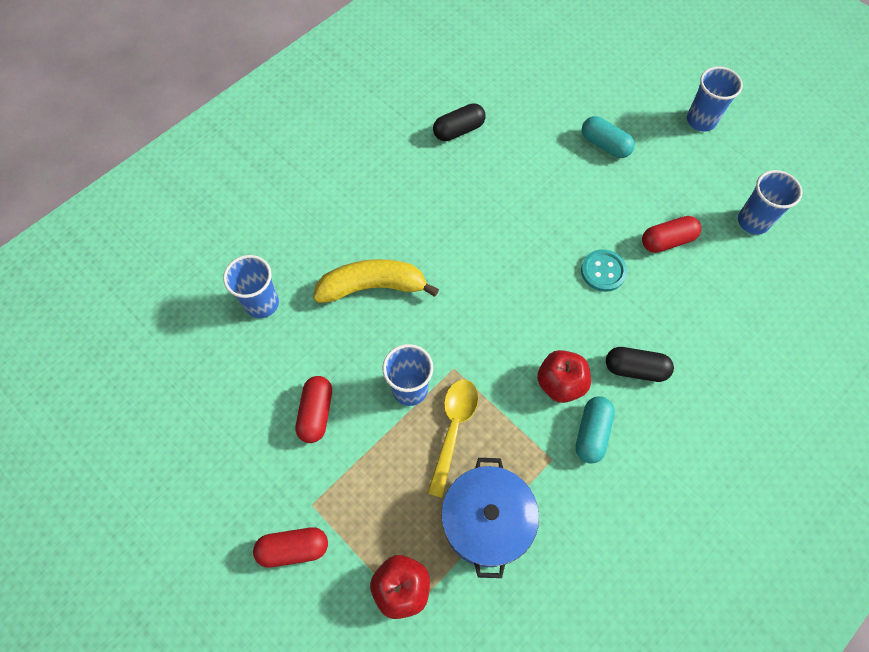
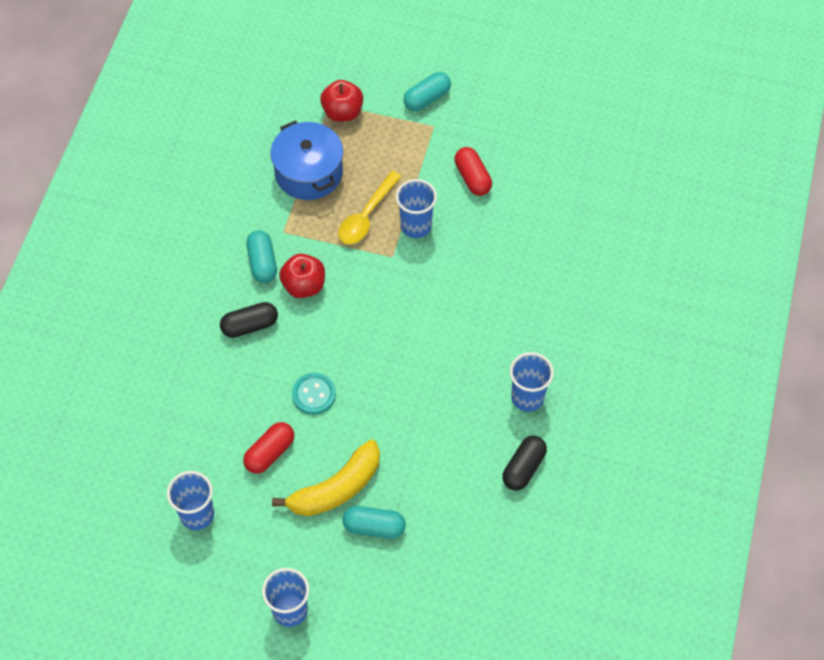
camera: 150 degrees right, 5 degrees down
(262, 303) = (573, 228): blue cup -> blue cup (527, 397)
(293, 548) = (427, 98): red capsule -> turquoise capsule
(373, 287) = (497, 284): yellow banana -> yellow banana (336, 488)
(453, 429) = (366, 216): yellow spoon -> yellow spoon turned 45 degrees clockwise

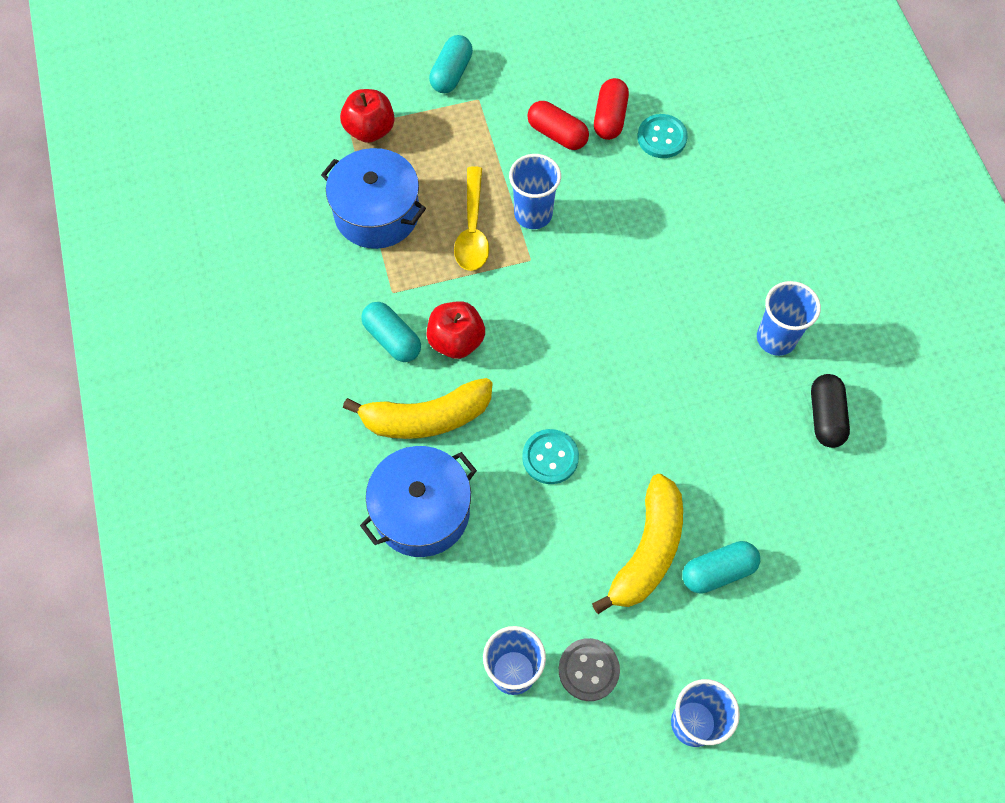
camera: 30 degrees left, 5 degrees up
(207, 384) = (421, 511): none -> blue pot
(245, 540) = (588, 670): none -> grey button
(250, 326) = (426, 417): black capsule -> yellow banana
(270, 453) = (547, 552): red capsule -> red capsule (610, 118)
(547, 216) = (662, 137): none -> turquoise button

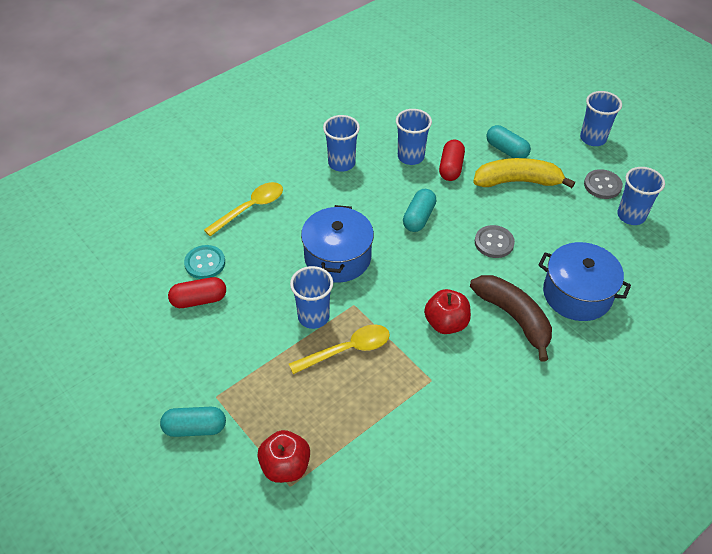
camera: 115 degrees left, 15 degrees down
(377, 213) = (367, 422): blue pot -> blue pot (337, 257)
(392, 339) = (469, 363): turquoise capsule -> turquoise capsule (418, 217)
(426, 417) = (514, 317): yellow banana -> brown banana
(550, 457) = (494, 243): turquoise button -> grey button
(557, 134) = (230, 328): red capsule -> red capsule (451, 168)
(732, 207) = (250, 208): none -> yellow spoon
(755, 431) = (410, 157): none -> blue cup
(825, 417) = (381, 131): black capsule -> none

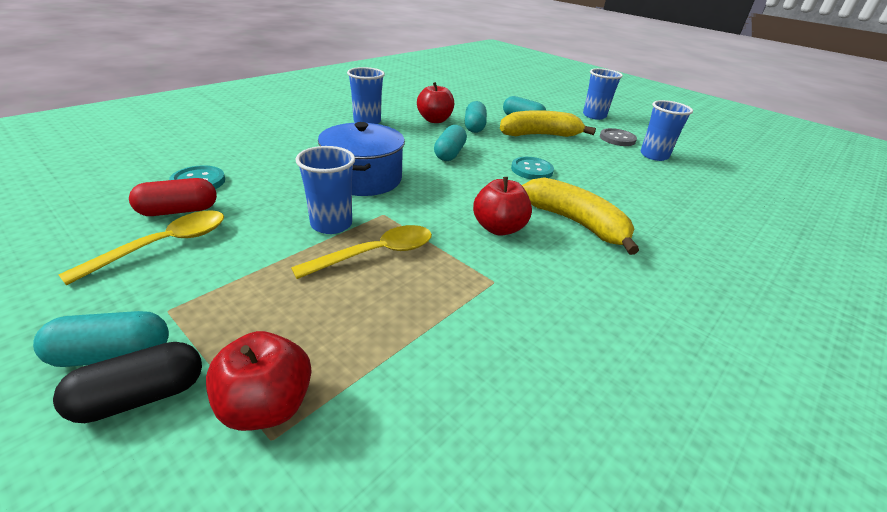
camera: 10 degrees left, 15 degrees down
(218, 456) = (141, 397): none -> black capsule
(250, 208) = (266, 145): yellow spoon -> yellow spoon (164, 245)
(410, 157) = (434, 120): blue cup -> red apple
(451, 168) = (474, 127): red capsule -> turquoise capsule
(494, 243) = (531, 170): grey button -> turquoise button
(514, 317) = (576, 223): brown banana -> yellow banana
(577, 294) = (634, 205): blue pot -> none

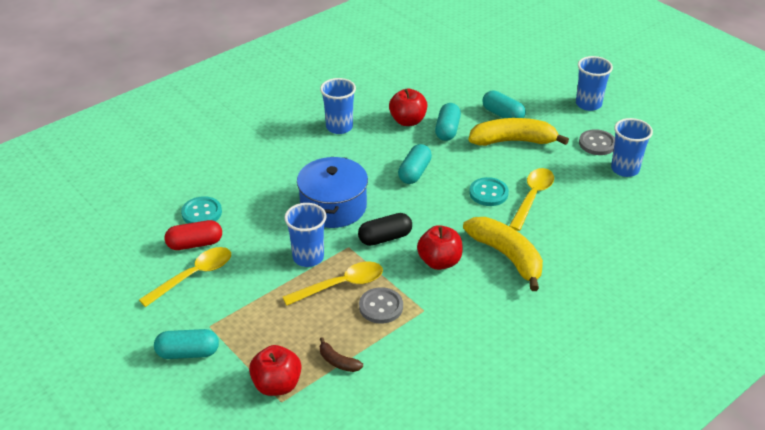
camera: 10 degrees right, 5 degrees up
(141, 397) = (210, 377): black capsule -> black capsule (385, 238)
(377, 358) = (338, 361): none -> brown banana
(434, 278) = (381, 307): none -> grey button
(578, 174) = (532, 197): none -> yellow spoon

